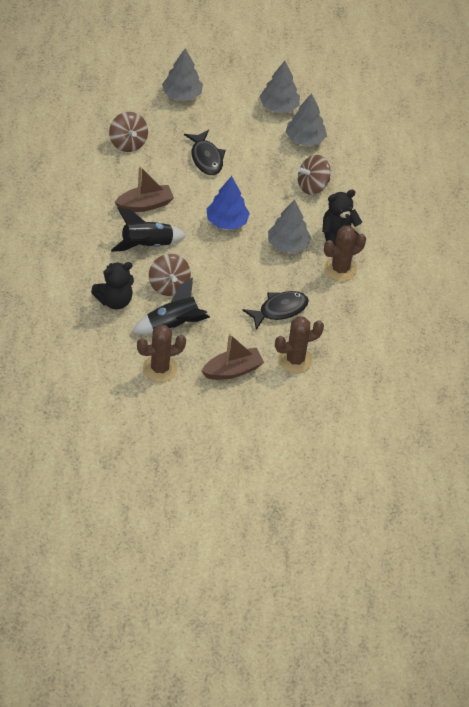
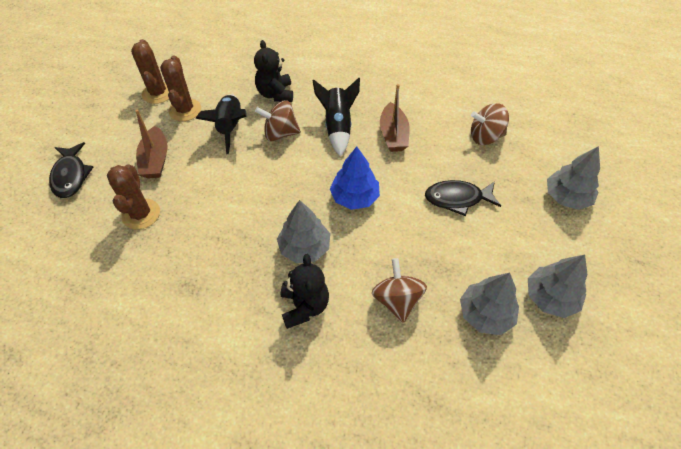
camera: 110 degrees right, 5 degrees up
(279, 310) = (213, 216): black fish -> black fish (71, 176)
(340, 269) = (249, 294): brown cactus -> brown cactus (158, 93)

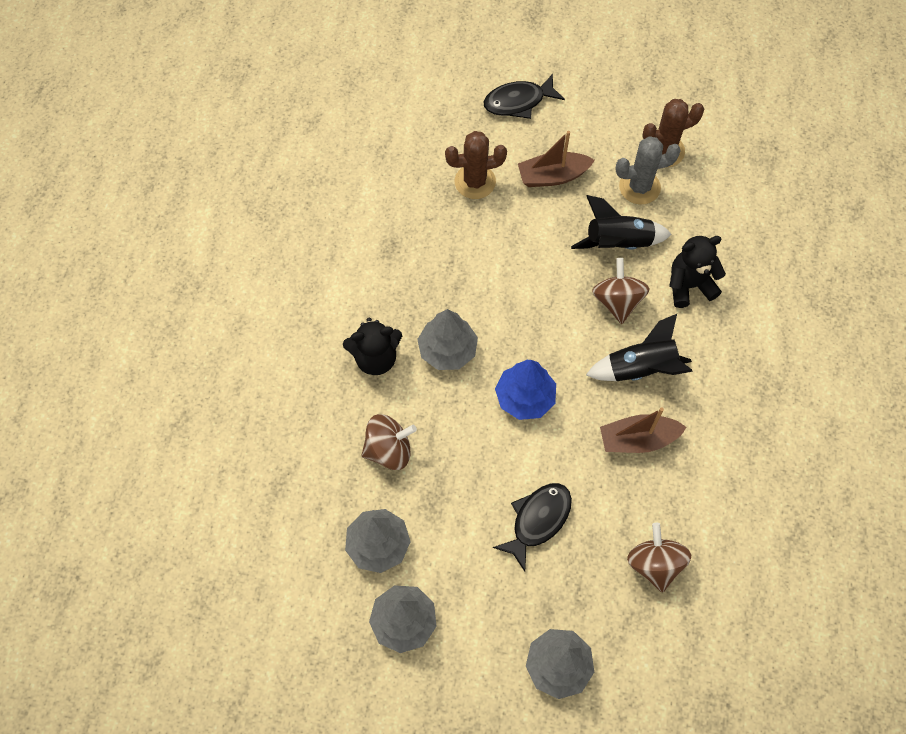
camera: 85 degrees right, 10 degrees up
(185, 110) = (639, 187): brown cactus -> grey cactus
(457, 199) = (537, 521): black fish -> black fish turned 45 degrees clockwise

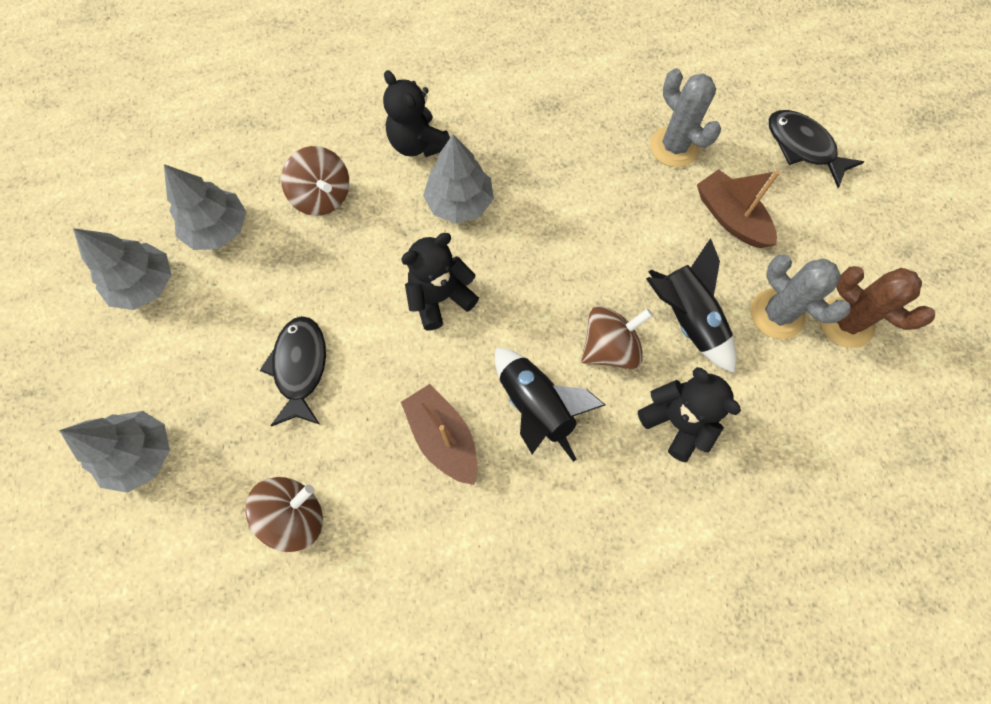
camera: 65 degrees right, 5 degrees up
(475, 182) = (674, 147): brown cactus -> grey cactus
(525, 397) = (440, 298): blue tree -> black teddy bear
(537, 521) = (300, 368): black fish -> black fish turned 105 degrees counterclockwise

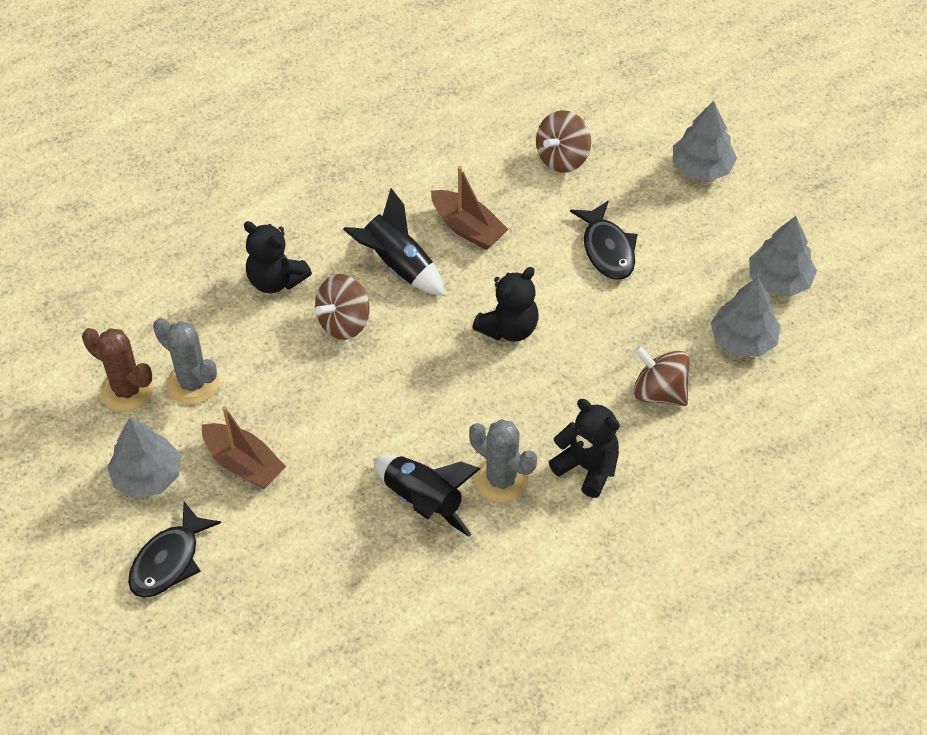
camera: 165 degrees right, 15 degrees down
(459, 202) = (521, 416): grey tree -> grey tree (147, 476)
(674, 147) = (312, 527): grey cactus -> grey cactus (501, 479)
(686, 319) = (277, 360): black rocket -> black rocket (423, 501)
(803, 147) = (169, 560): black fish -> black fish turned 90 degrees clockwise

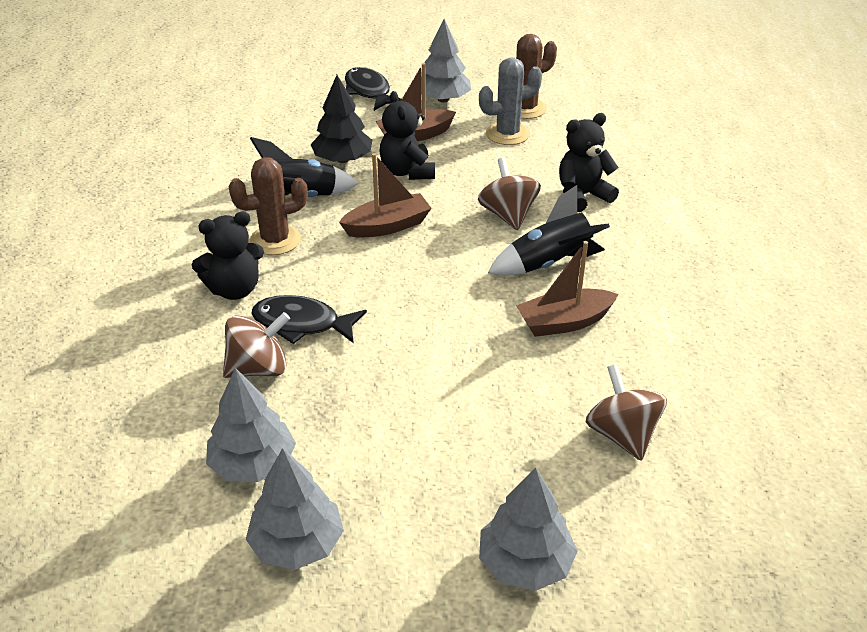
camera: 120 degrees right, 15 degrees down
(331, 503) = (343, 159): none -> black tree
(421, 404) = (387, 226): none -> brown boat
(501, 479) = (275, 240): grey cactus -> brown cactus
(508, 328) = (421, 302): black teddy bear -> black teddy bear (407, 172)
(607, 249) = (461, 412): black fish -> black fish (302, 324)

